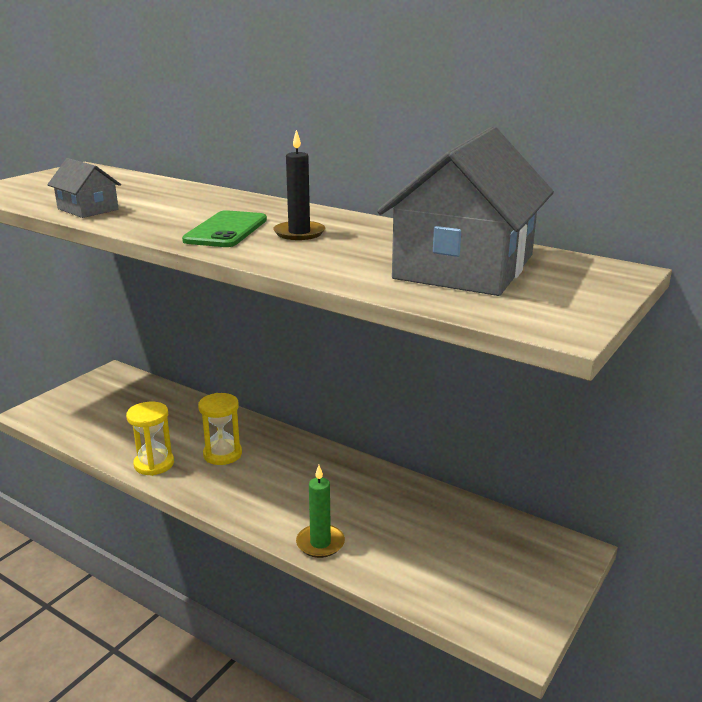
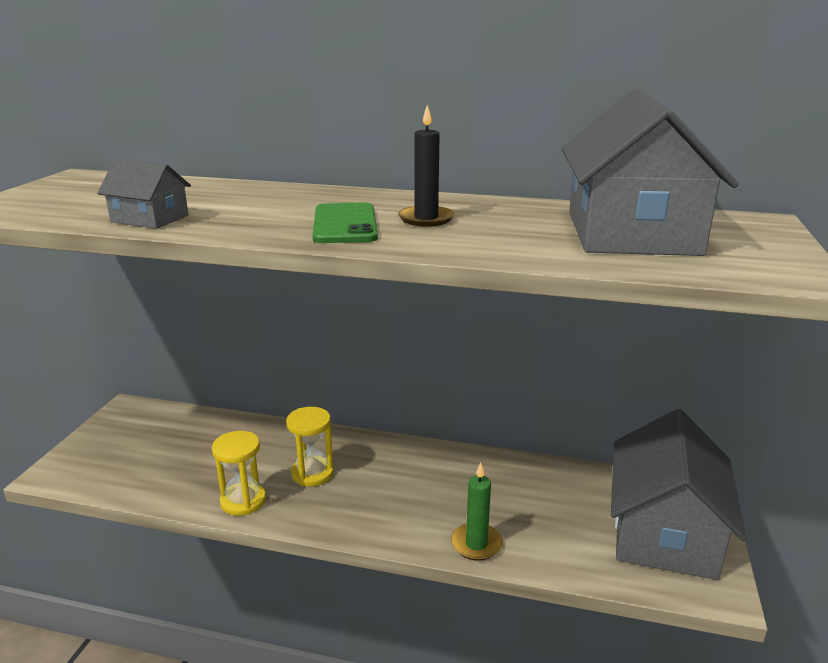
camera: 20 degrees left, 0 degrees up
(506, 576) = (664, 532): none -> grey house

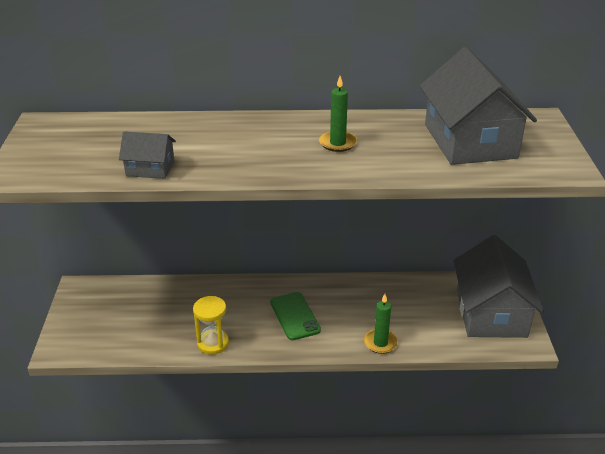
camera: 15 degrees left, 10 degrees up
(312, 473) = (250, 314): yellow hourglass -> none
(345, 224) = (288, 156): green phone -> green phone (294, 316)
(426, 219) = (337, 143): black candle -> green candle

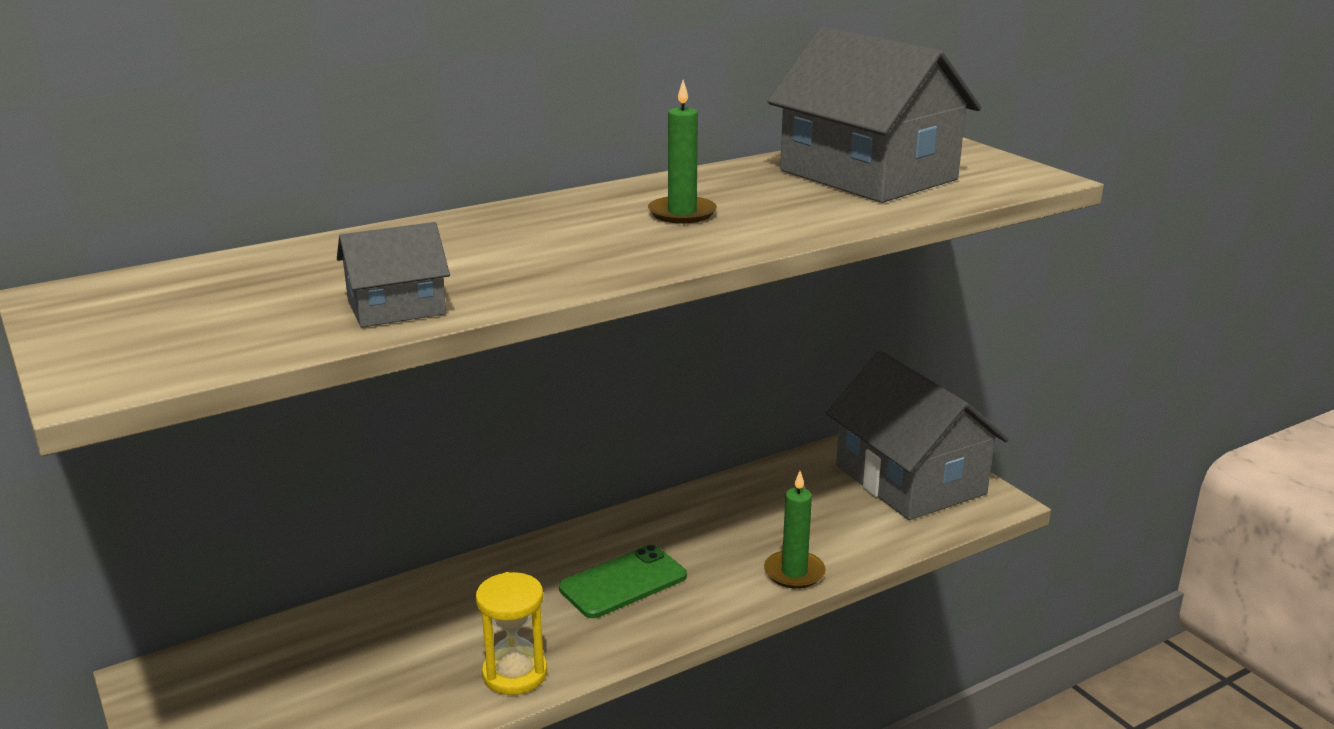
camera: 30 degrees left, 10 degrees down
(294, 316) = (623, 582): green phone -> green phone turned 75 degrees counterclockwise

